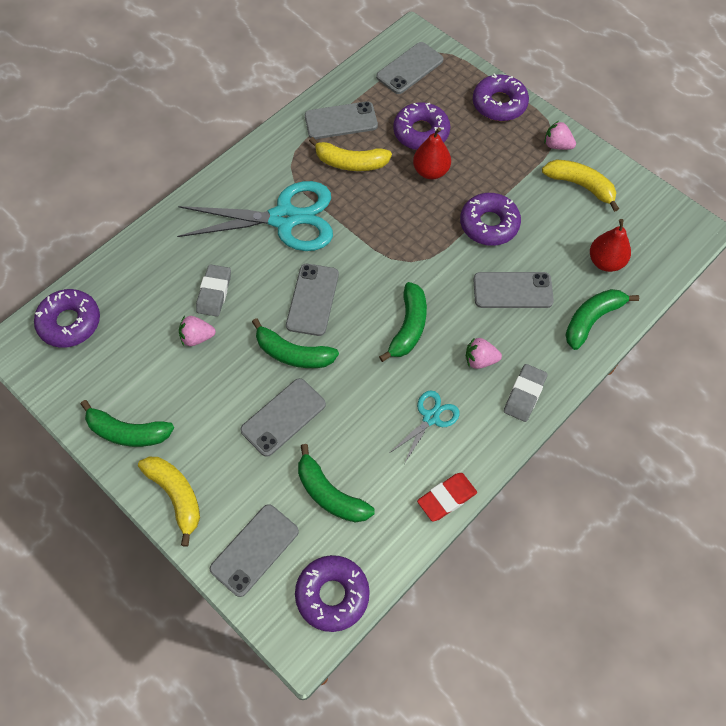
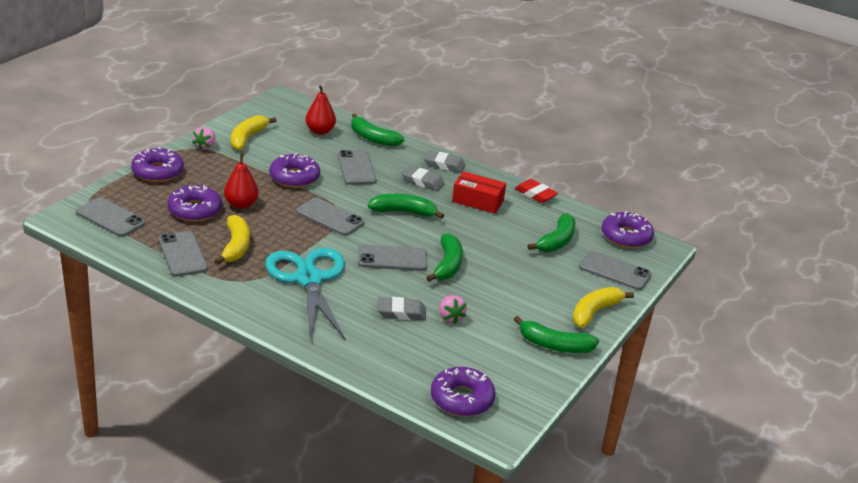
camera: 105 degrees left, 30 degrees down
(127, 432) = (554, 345): green banana -> green banana turned 105 degrees clockwise
(283, 417) = (505, 266): grey phone -> grey phone (329, 217)
(431, 418) = (477, 201): turquoise scissors -> red box
(480, 360) = (422, 181): pink strawberry -> grey eraser

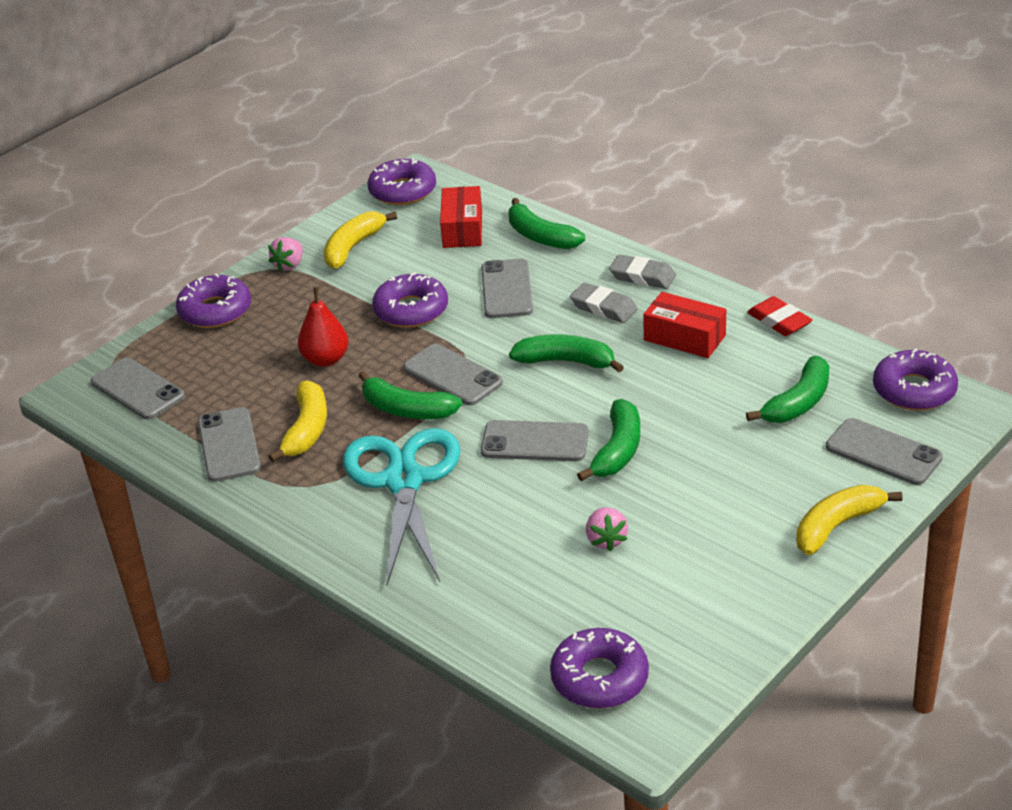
camera: 15 degrees right, 5 degrees up
(195, 210) = (258, 372): purple donut -> purple donut (402, 191)
(320, 131) = (462, 229): red pear -> red box
(401, 312) = (532, 533): grey eraser -> none
(554, 345) = (761, 585): green banana -> green banana (406, 409)

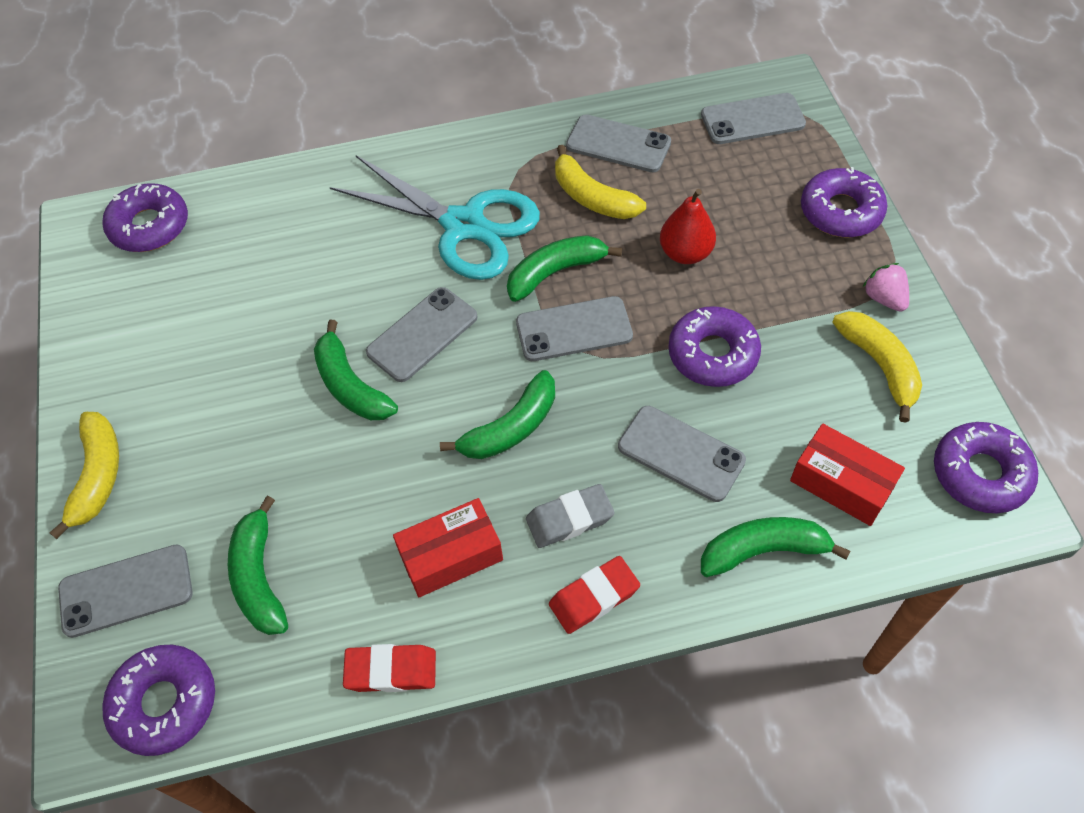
camera: 125 degrees right, 20 degrees up
(606, 540) = (262, 310): pink strawberry -> none
(642, 277) = (594, 597): grey eraser -> red eraser

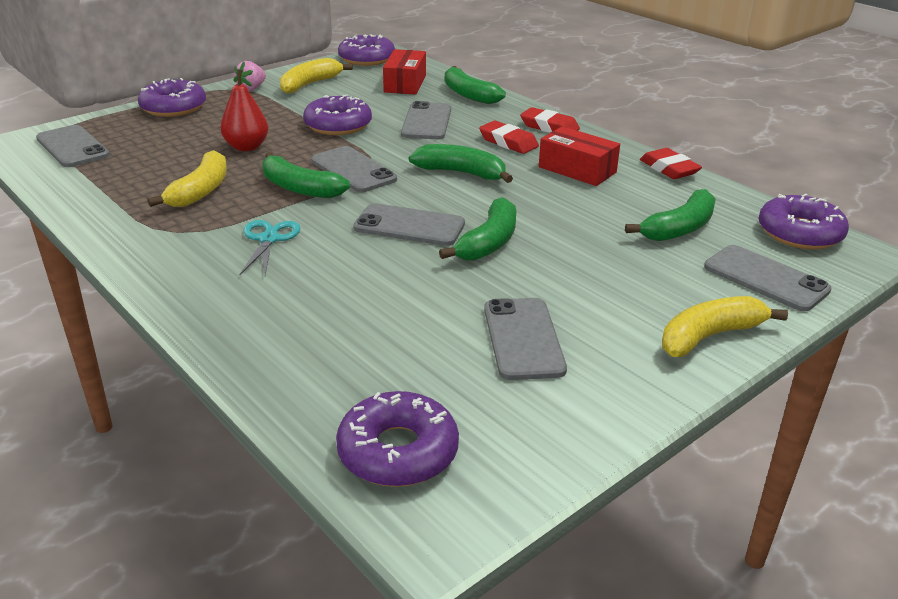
camera: 120 degrees left, 25 degrees down
(464, 225) = (269, 239): turquoise scissors -> turquoise scissors, size x0.47
(569, 519) = (508, 142): grey eraser -> red eraser
(618, 144) = (123, 193): grey phone -> grey phone (523, 339)

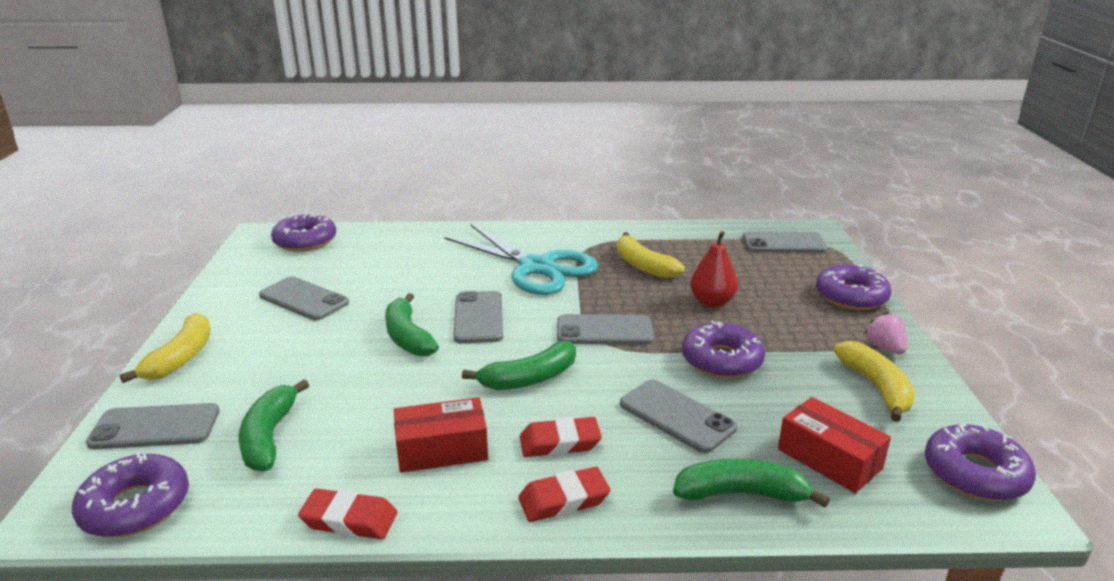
camera: 130 degrees right, 5 degrees down
(269, 239) = (536, 267): turquoise scissors -> turquoise scissors, size x2.12
(299, 188) = (600, 299): green banana -> none
(409, 226) = (479, 317): grey phone -> grey phone turned 60 degrees counterclockwise

